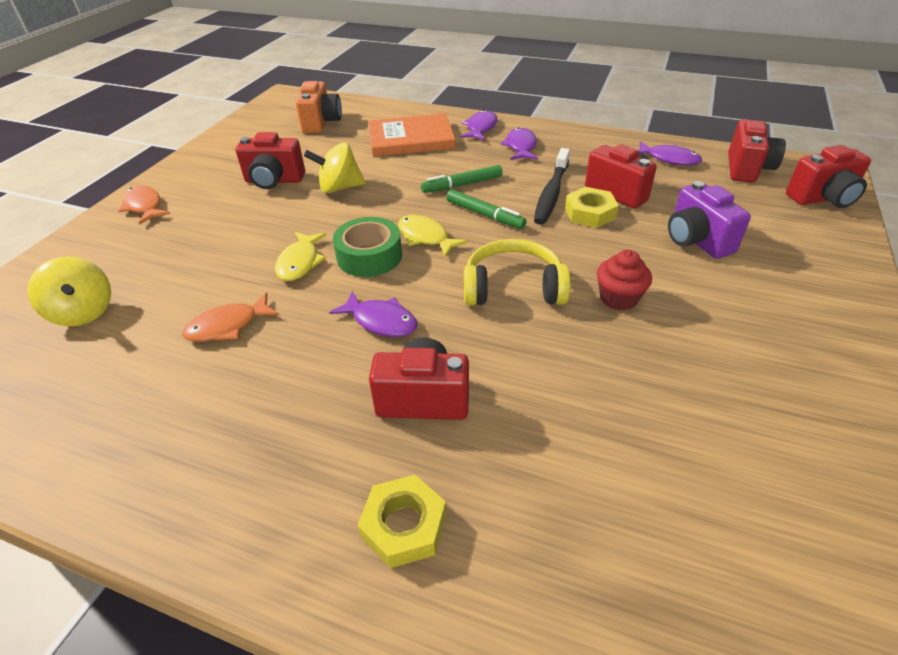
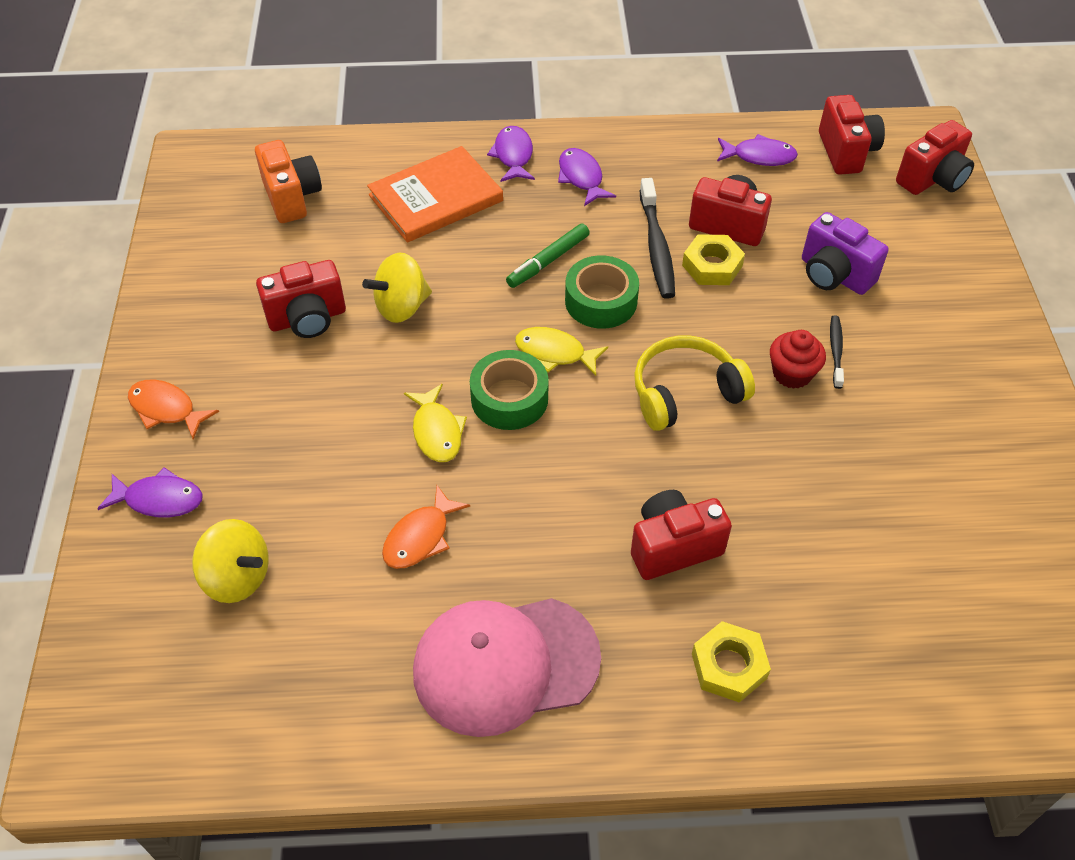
camera: 25 degrees left, 10 degrees up
(207, 443) = (505, 664): none -> pink cap
(381, 321) = (578, 477): purple fish -> purple fish (159, 499)
(485, 215) = (601, 301): green marker -> green tape
(670, 292) = (836, 351): none -> black toothbrush

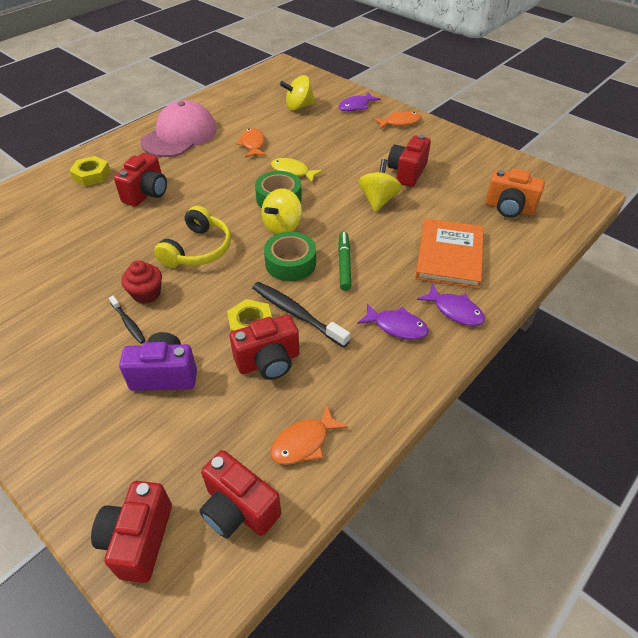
camera: 135 degrees right, 5 degrees down
(555, 353) = (282, 226): yellow fish -> yellow spinning top
(759, 156) = (304, 442): purple fish -> orange fish

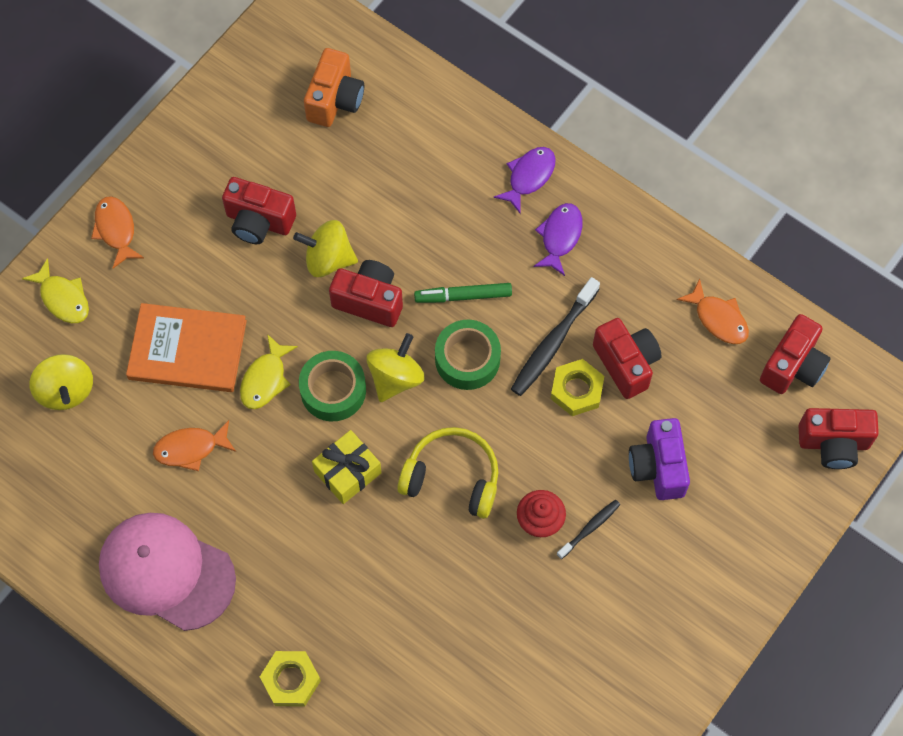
camera: 95 degrees left, 20 degrees up
(147, 194) = (334, 579): red camera -> red camera (369, 301)
(218, 202) = (347, 472): none -> yellow gift
(282, 226) = (395, 377): yellow spinning top -> yellow spinning top turned 90 degrees counterclockwise
(356, 106) = (63, 298): purple fish -> yellow fish
(449, 255) = (435, 177): orange book -> orange book (187, 350)

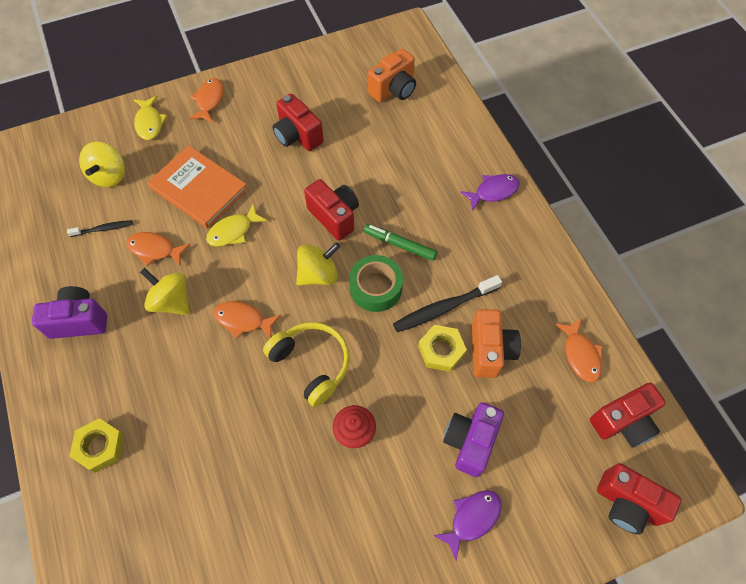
camera: 30 degrees right, 5 degrees down
(166, 572) = (79, 321): pink cap -> purple camera
(328, 259) = (325, 178): yellow spinning top -> yellow spinning top (171, 301)
(333, 390) = (271, 261): green tape -> none
(347, 472) = (243, 320): yellow gift -> orange fish
(560, 237) = (492, 240): purple fish -> purple fish (472, 519)
(589, 528) = (389, 460): black toothbrush -> black toothbrush (103, 229)
(626, 363) = (490, 351): red camera -> orange camera

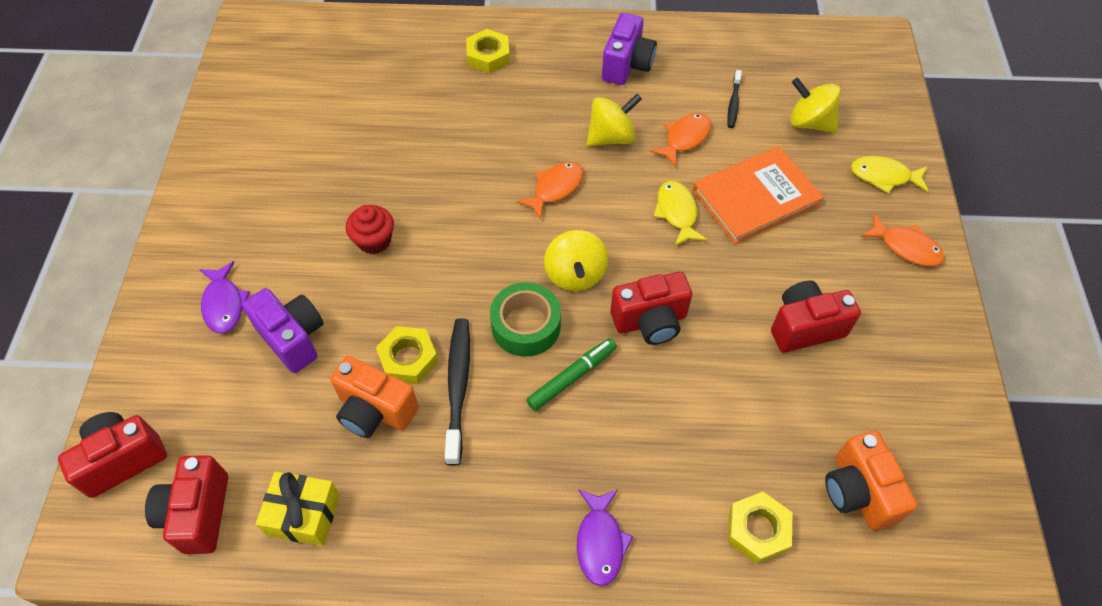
camera: 115 degrees right, 5 degrees down
(311, 364) = (469, 230): yellow headphones -> none
(441, 125) = (757, 530): none -> yellow nut
(580, 355) = (304, 514): orange fish -> yellow gift

